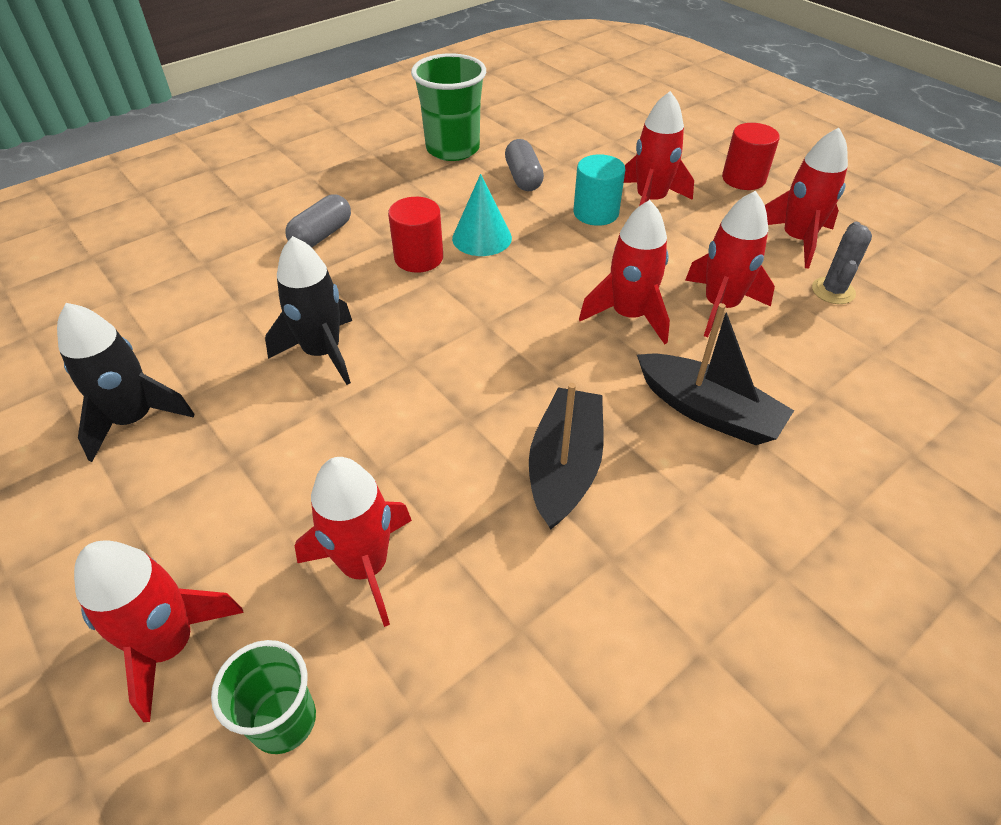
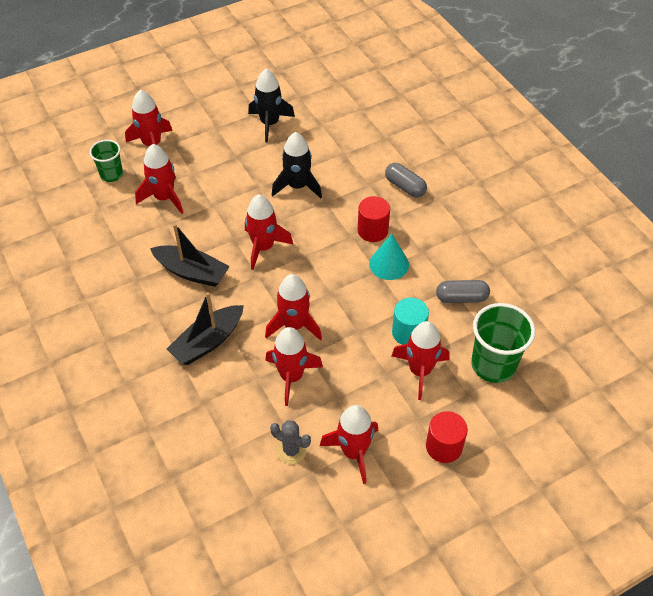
camera: 100 degrees right, 5 degrees up
(453, 149) = (507, 261): green cup -> green cup (493, 365)
(479, 375) = (263, 247): none -> red rocket

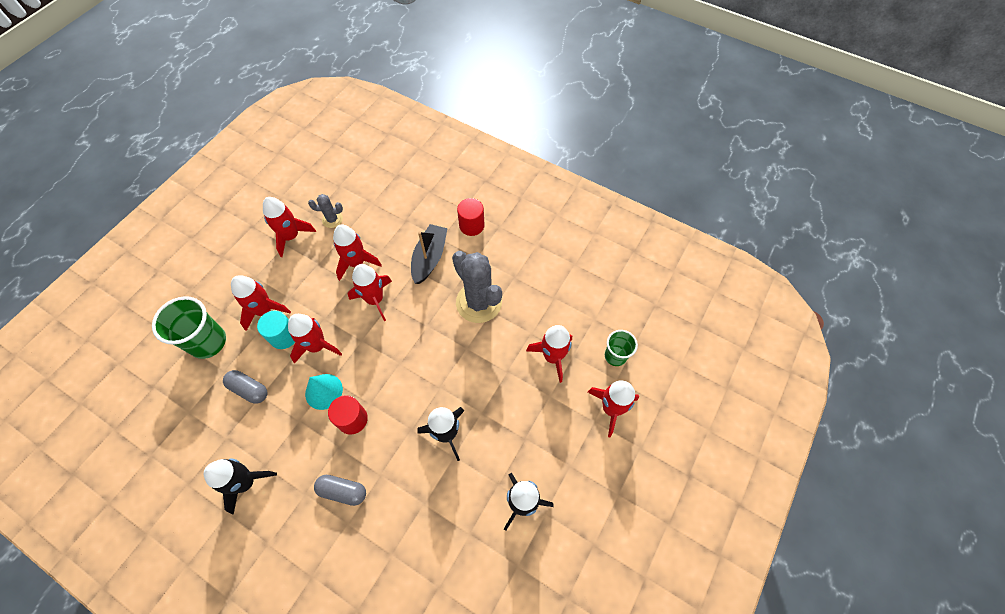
camera: 150 degrees right, 10 degrees up
(192, 272) = (479, 302): black boat -> grey cactus
(263, 247) = (437, 353): red rocket -> red rocket (317, 346)
(444, 446) = (231, 267): red cylinder -> red cylinder (471, 225)
(461, 298) = (249, 389): grey capsule -> grey capsule turned 60 degrees clockwise
(485, 226) = (246, 482): none -> black rocket

